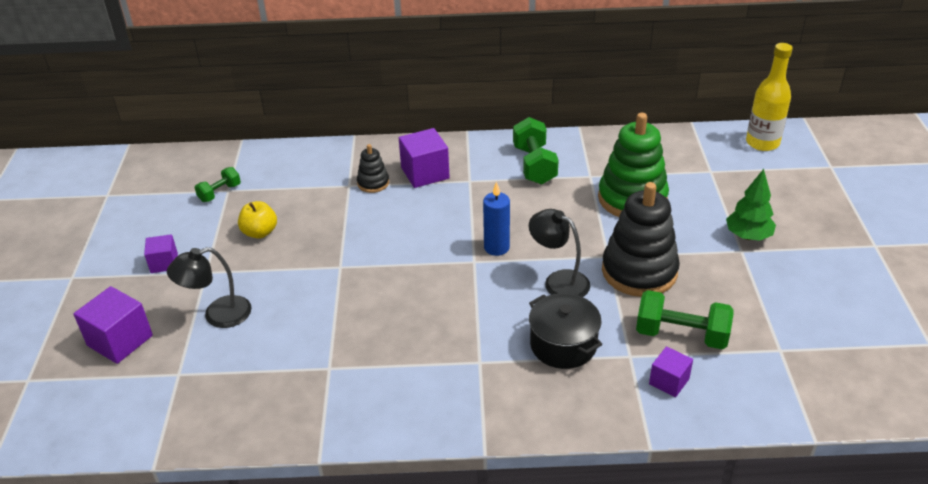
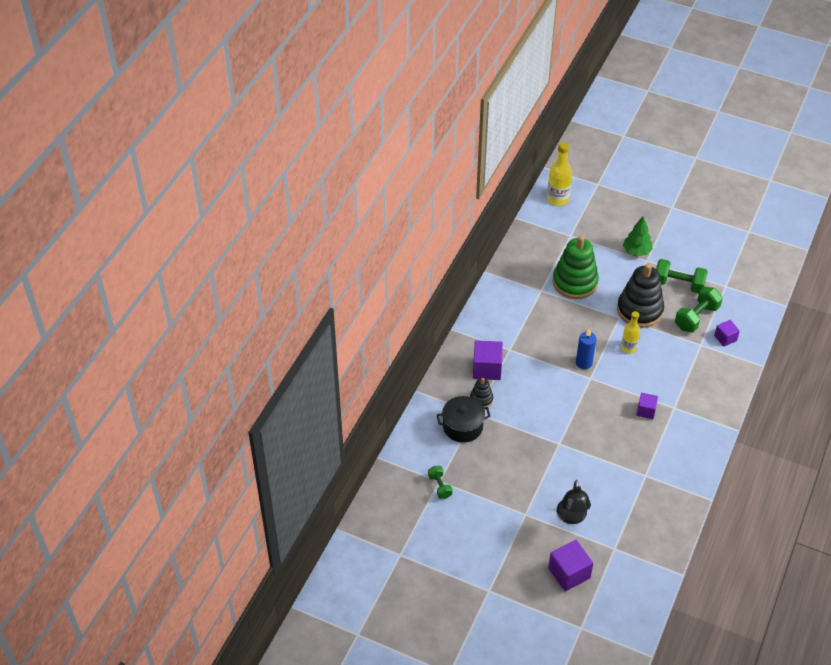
camera: 65 degrees left, 10 degrees up
(164, 263) = (503, 535): purple cube -> purple cube (646, 411)
(260, 232) = (500, 475): yellow apple -> none
(534, 165) = (513, 311): green dumbbell -> green dumbbell (678, 284)
(558, 281) = (628, 347): black lamp -> yellow bottle
(563, 345) = (679, 367): black pot -> black pot (463, 426)

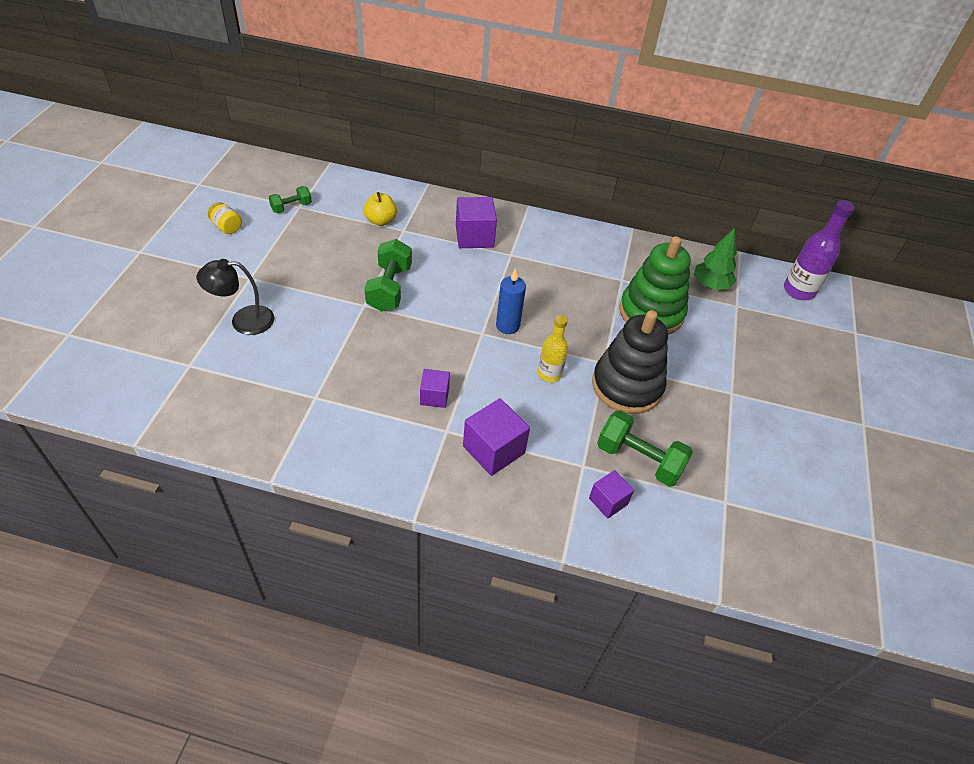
camera: 75 degrees right, 0 degrees up
(462, 531) = (227, 227): none -> yellow jar
(463, 426) = (381, 221): black pot -> yellow apple
(481, 399) = (425, 234): black stacking toy -> none
(557, 199) = (798, 291): yellow bottle -> purple bottle
(569, 573) = (155, 320): purple cube -> purple cube (493, 449)
(636, 251) = (744, 380): green tree -> green tree (710, 285)
(678, 284) = (700, 434): green dumbbell -> green dumbbell (389, 288)

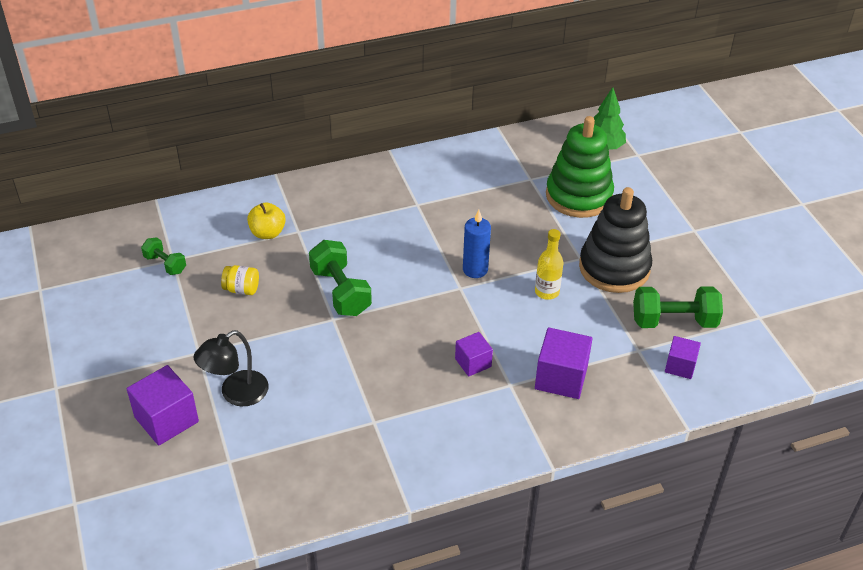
camera: 30 degrees left, 5 degrees down
(227, 227) = (120, 317): yellow jar -> yellow jar (241, 289)
(291, 207) = (165, 264): green dumbbell -> green dumbbell turned 75 degrees counterclockwise
(474, 236) = (369, 204): purple cube -> purple cube (166, 419)
(798, 291) = (672, 117): purple bottle -> none

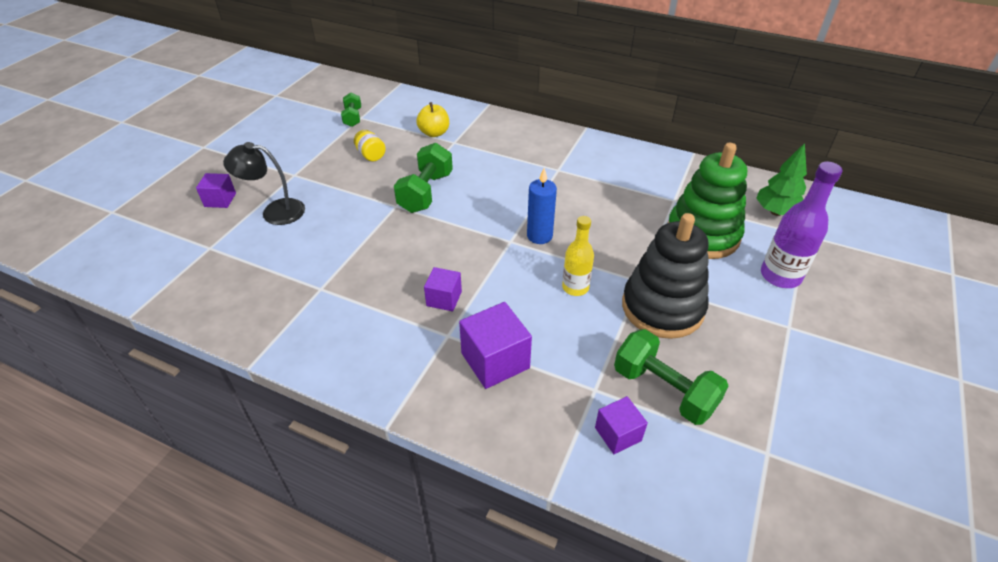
camera: 45 degrees right, 0 degrees up
(166, 419) = (220, 200): purple cube -> purple cube, size x0.61
(655, 197) = (780, 276): none -> purple bottle

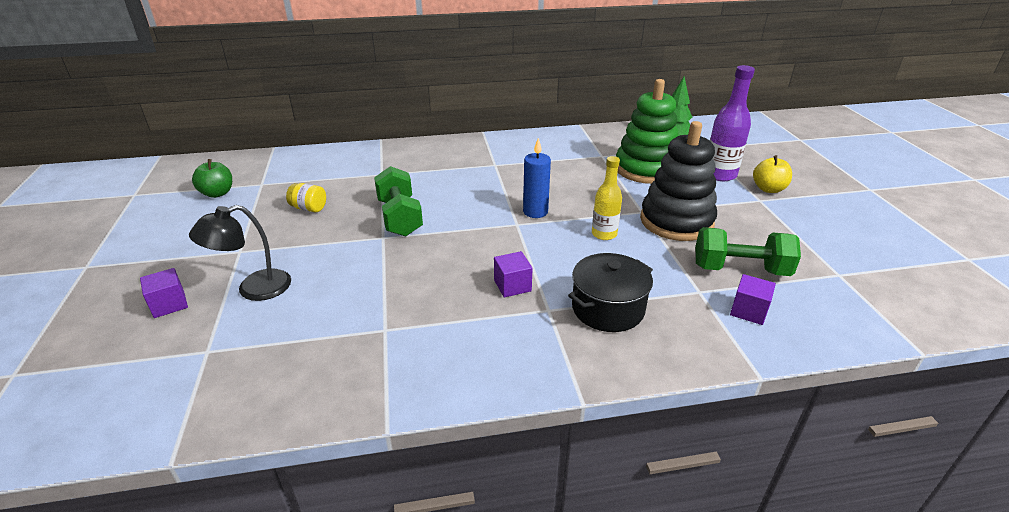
camera: 35 degrees left, 10 degrees down
(325, 115) = (217, 193): none -> green apple
(353, 118) = (253, 186): green dumbbell -> none
(434, 133) = (354, 173): yellow apple -> yellow apple (768, 189)
(495, 360) = (607, 308): purple cube -> black pot

